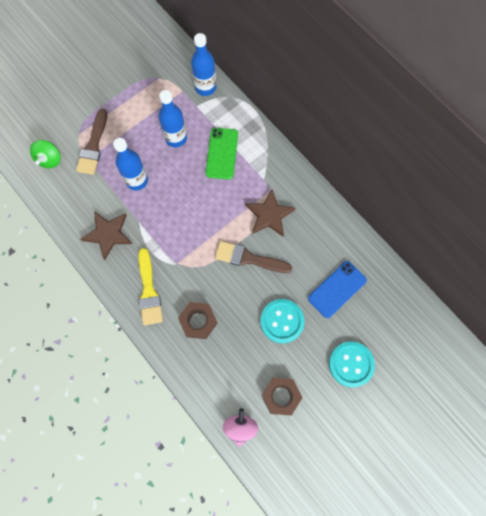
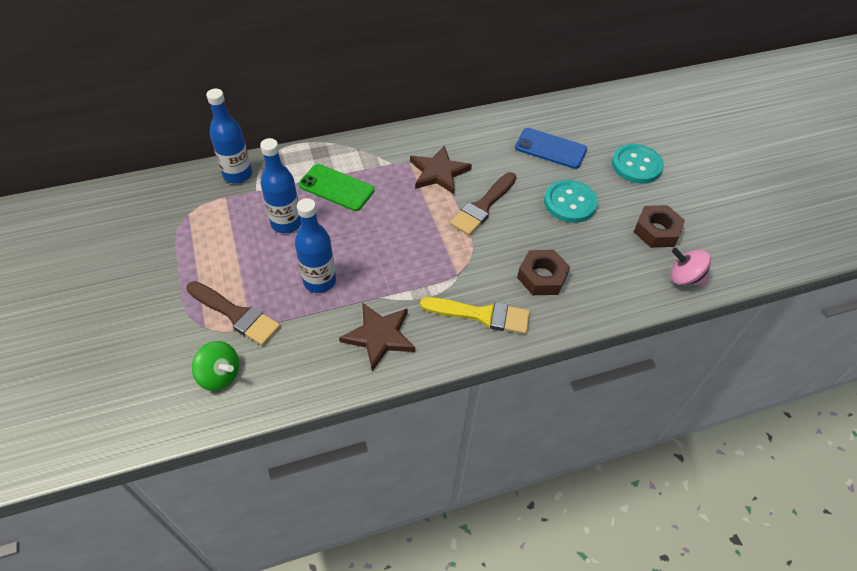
camera: 70 degrees left, 20 degrees down
(337, 289) = (550, 149): blue phone -> blue phone turned 45 degrees counterclockwise

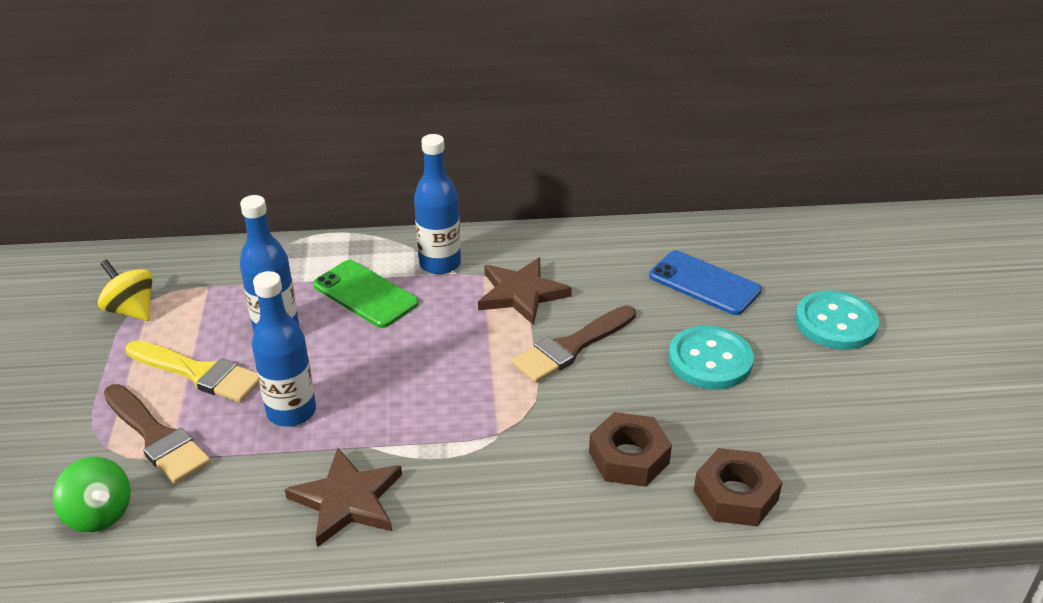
camera: 15 degrees right, 15 degrees down
(178, 223) = (131, 310): none -> yellow spinning top
(238, 175) = (236, 261): blue bottle -> blue bottle (440, 264)
(481, 315) = (513, 496): yellow brush -> yellow brush (198, 373)
(656, 231) = (840, 419): brown nut -> brown nut (735, 495)
(684, 278) = (866, 495): pink spinning top -> none

